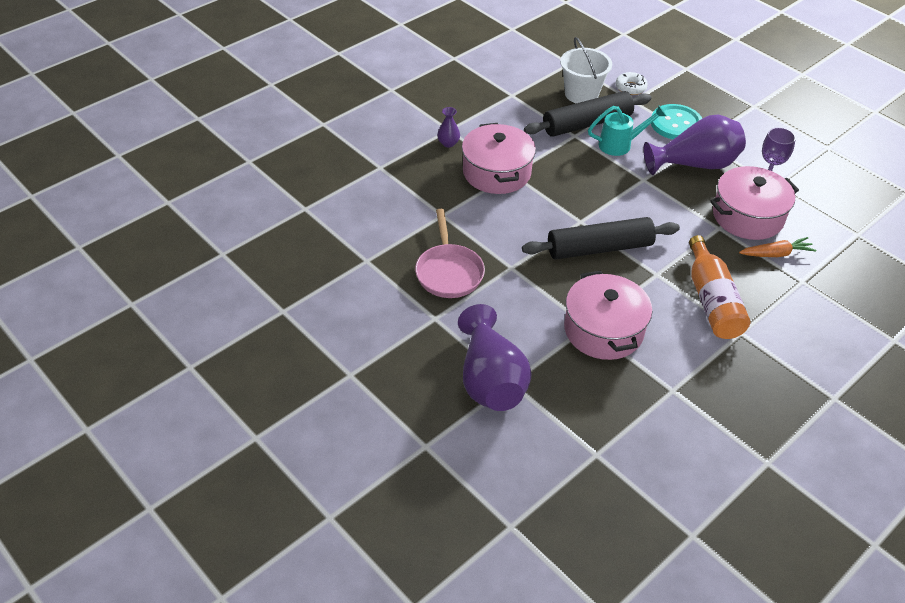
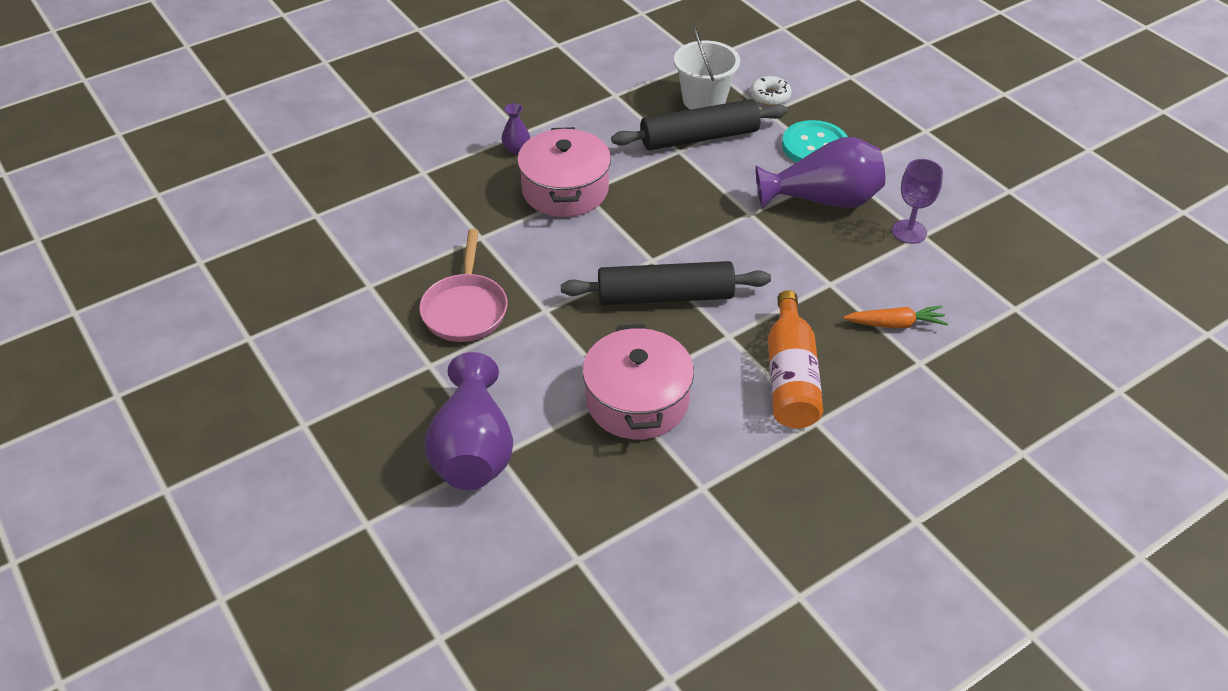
camera: 10 degrees right, 0 degrees up
(620, 145) = (734, 167): turquoise watering can -> none
(747, 216) = (872, 272): pink pot -> none

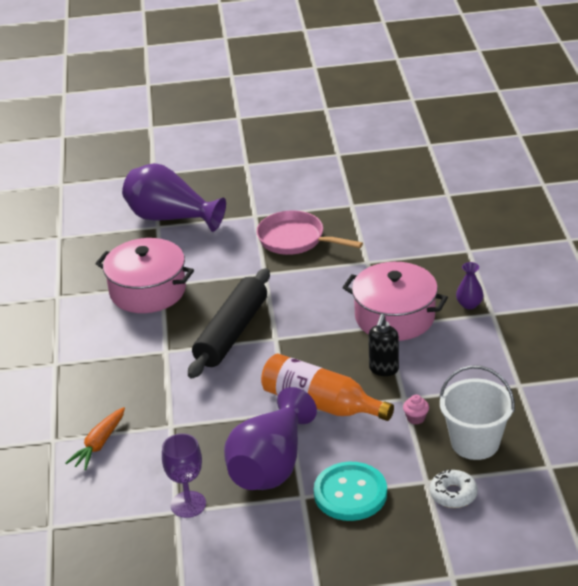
camera: 120 degrees right, 10 degrees down
(648, 174) = (383, 369): none -> black soap dispenser
(699, 137) = (416, 418): black rolling pin -> pink cupcake
(791, 377) = (102, 367): orange bottle -> orange bottle (321, 404)

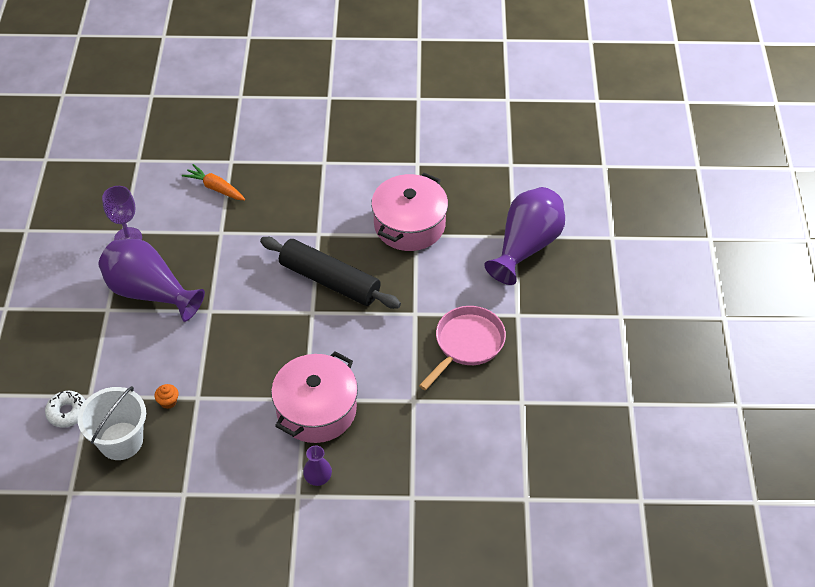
camera: 95 degrees right, 15 degrees up
(321, 404) = (212, 335): orange bottle -> none
(350, 493) = (97, 341): turquoise button -> none
(383, 369) = (242, 388): black soap dispenser -> none
(416, 418) = (168, 402): pink cupcake -> orange cupcake

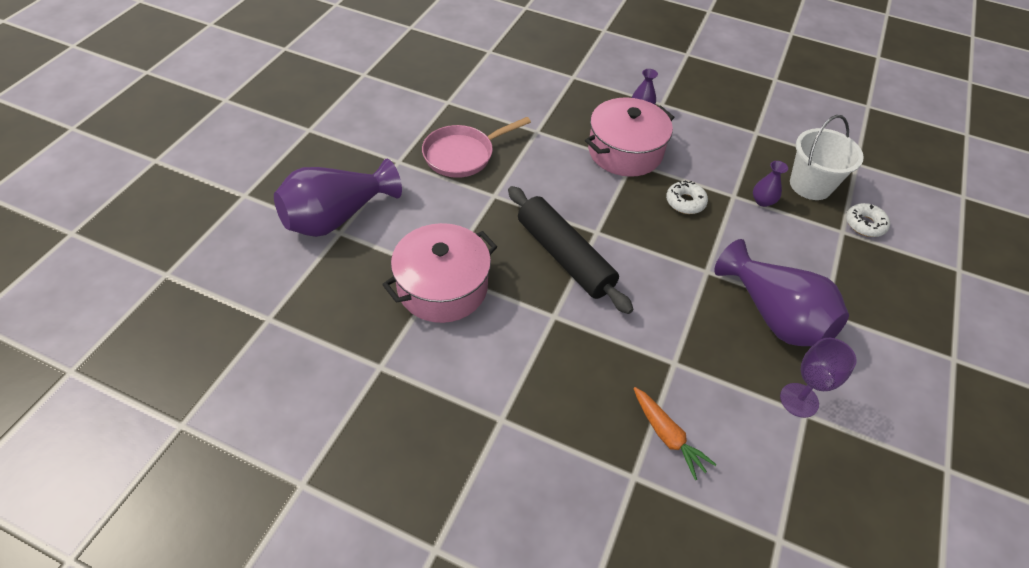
camera: 160 degrees left, 0 degrees up
(168, 402) = (762, 201): orange cupcake -> purple vase
(242, 372) = (685, 202): none -> white donut

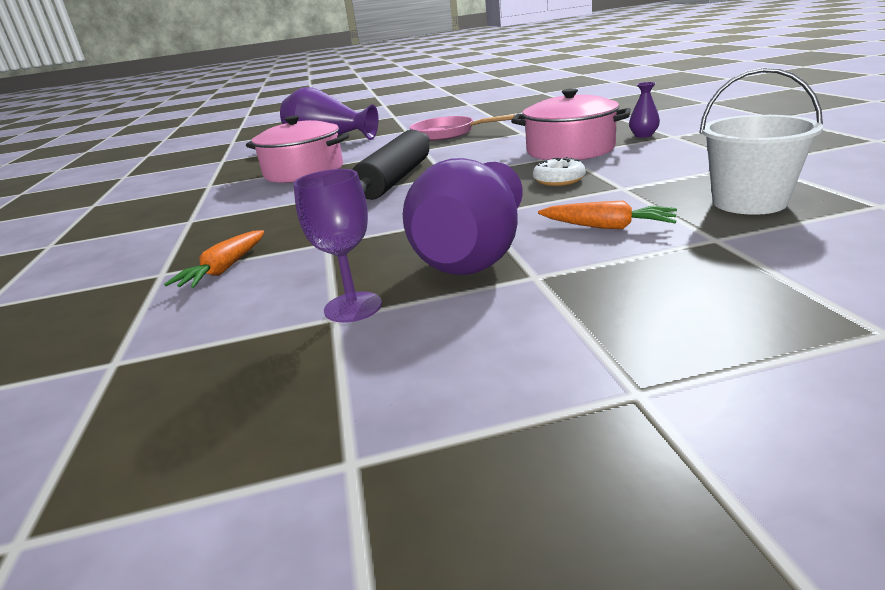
camera: 60 degrees right, 25 degrees down
(762, 201) = (649, 197): purple vase -> none
(789, 246) = (607, 227): none -> orange carrot
(865, 224) = (770, 244): white donut -> none

